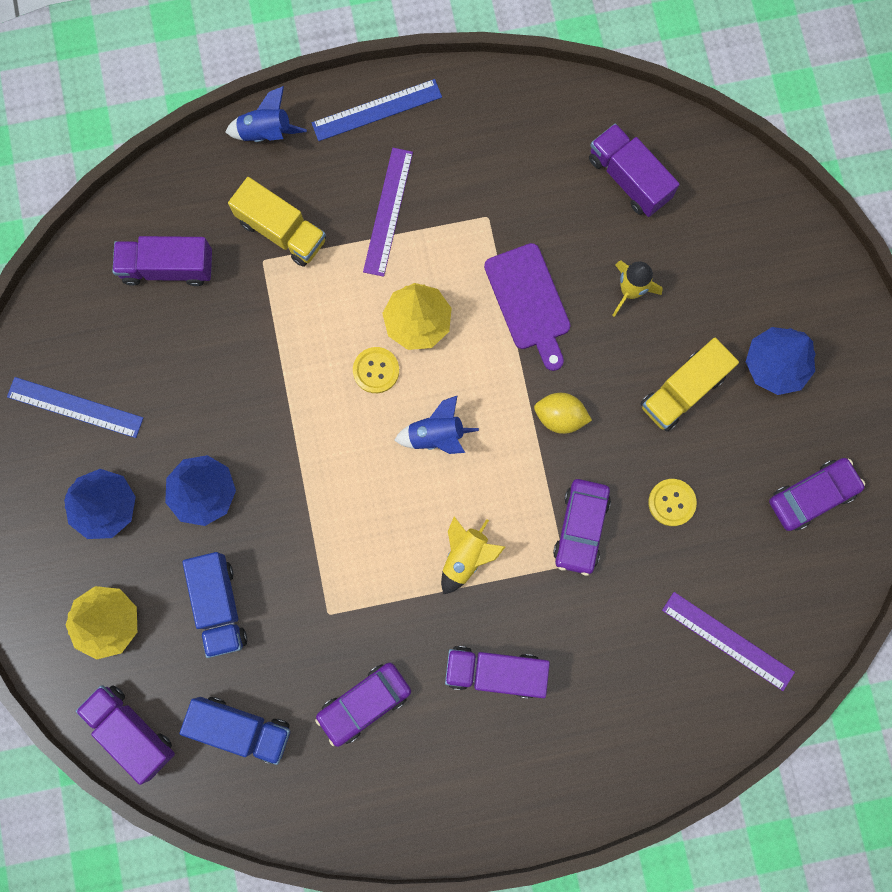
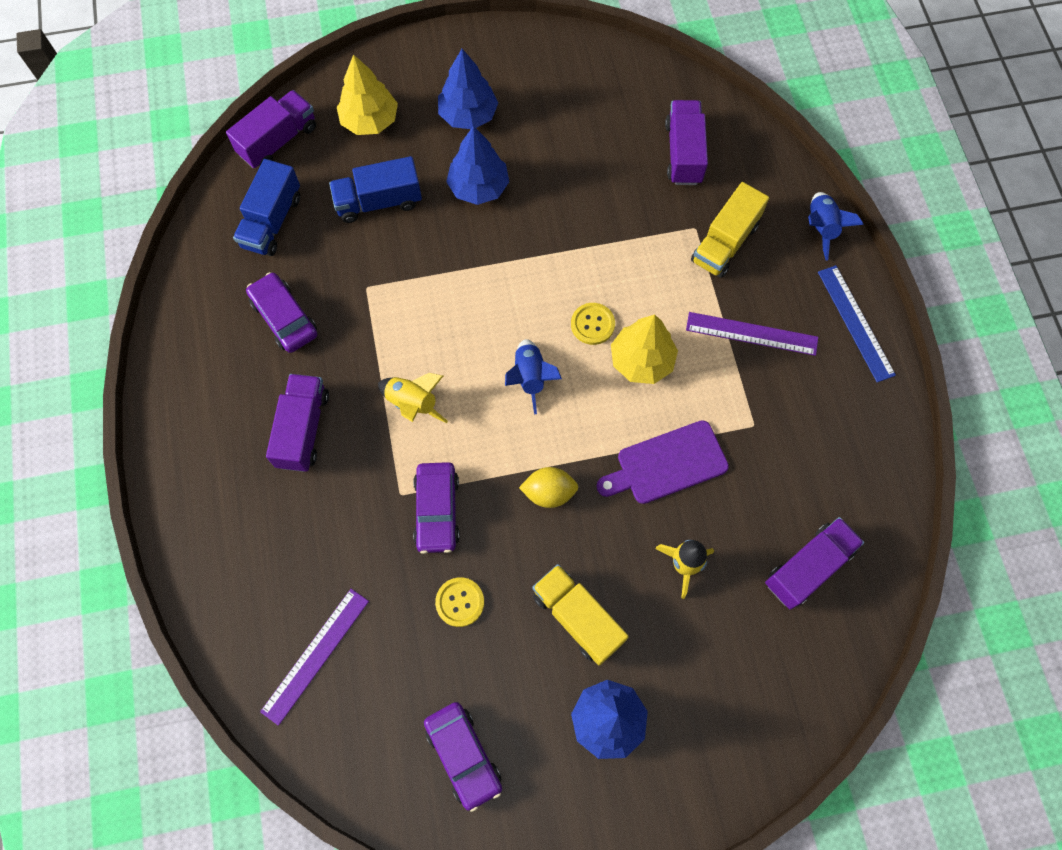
camera: 90 degrees right, 10 degrees down
(75, 407) = (555, 89): blue ruler -> none
(560, 417) = (549, 492): yellow lemon -> yellow lemon turned 75 degrees clockwise
(580, 528) = (437, 510): purple car -> purple car turned 105 degrees counterclockwise

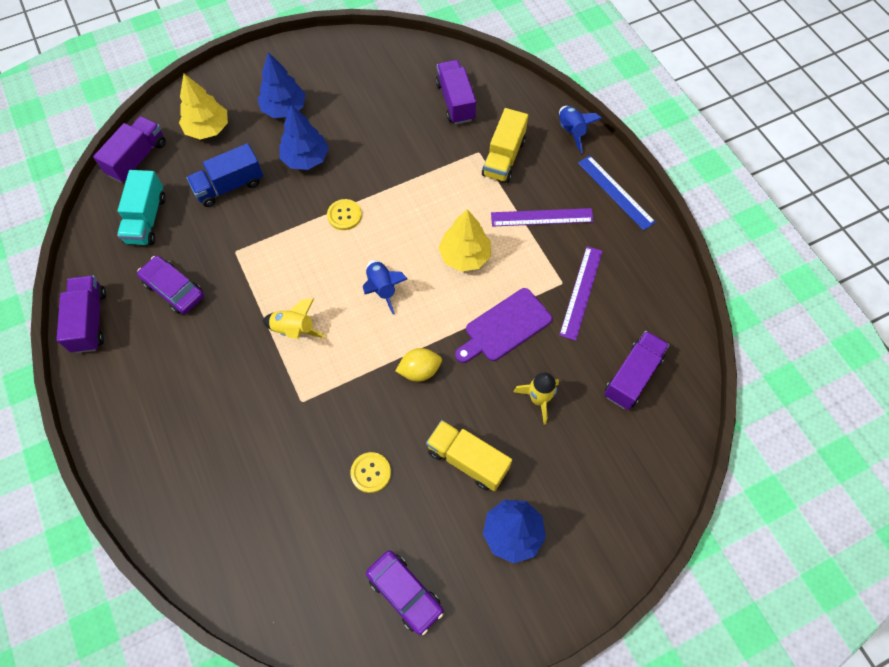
camera: 15 degrees left, 5 degrees down
(272, 221) = (146, 219): blue truck -> turquoise truck
(303, 429) = (209, 371): purple truck -> purple truck (90, 321)
(315, 655) = (263, 546): purple ruler -> purple ruler (581, 292)
(437, 510) = (334, 406): purple car -> none
(592, 324) = (420, 238): yellow button -> yellow button (344, 215)

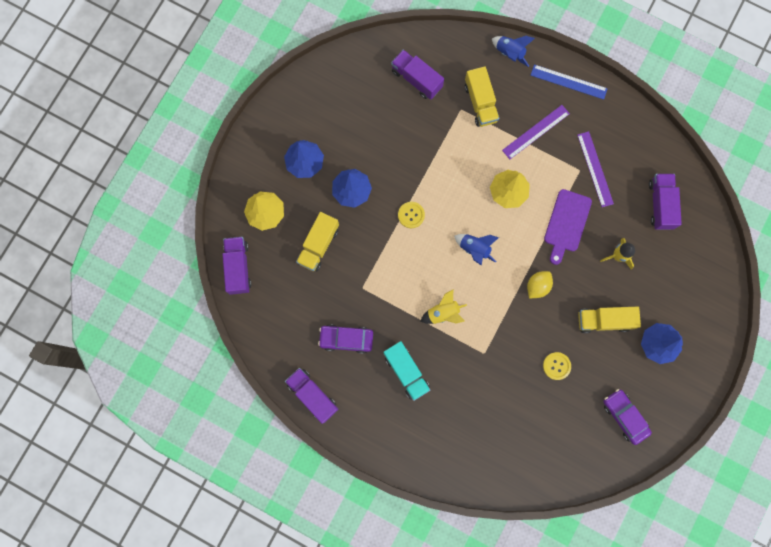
camera: 35 degrees left, 15 degrees up
(146, 219) = (285, 306): turquoise truck -> turquoise truck (406, 372)
(229, 186) = (318, 245): blue truck -> yellow truck
(405, 593) = (624, 416): purple car -> purple car turned 135 degrees counterclockwise

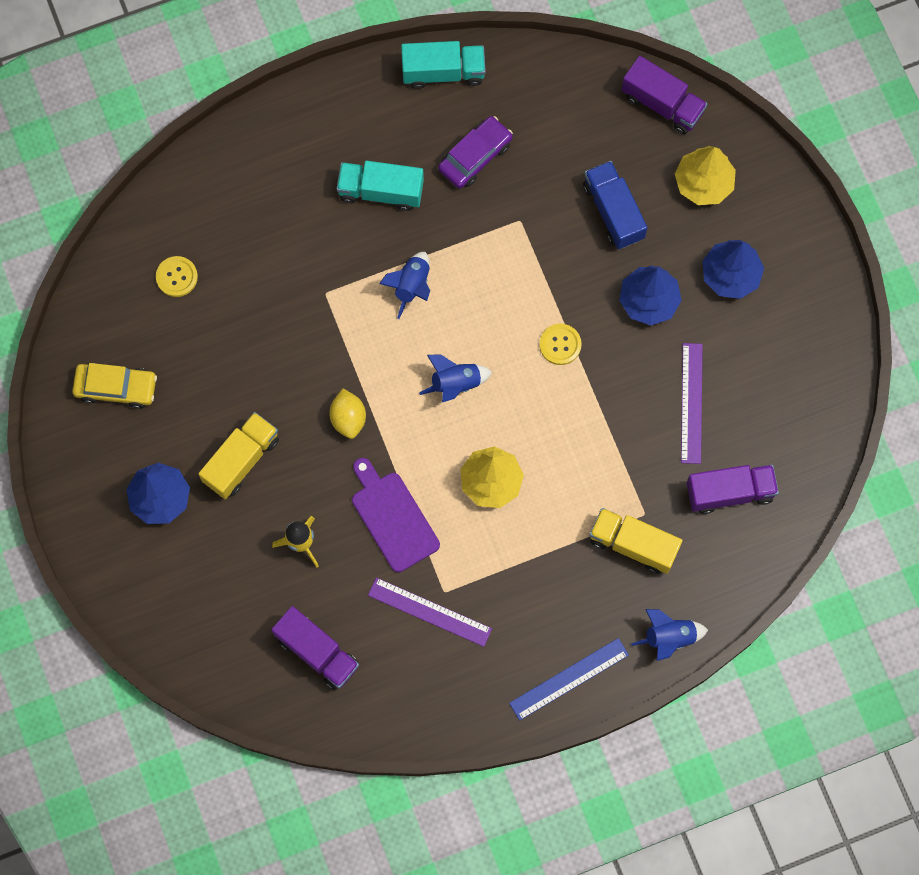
camera: 130 degrees right, 5 degrees down
(312, 395) = (443, 72): purple truck -> turquoise truck
(318, 245) = (613, 211): yellow truck -> blue truck
(443, 313) = (411, 286): yellow rocket -> blue rocket
(535, 132) = (538, 580): purple ruler -> purple ruler (691, 403)
(556, 366) = (239, 361): yellow button -> yellow button (177, 277)
(624, 416) = (116, 388): purple car -> yellow car

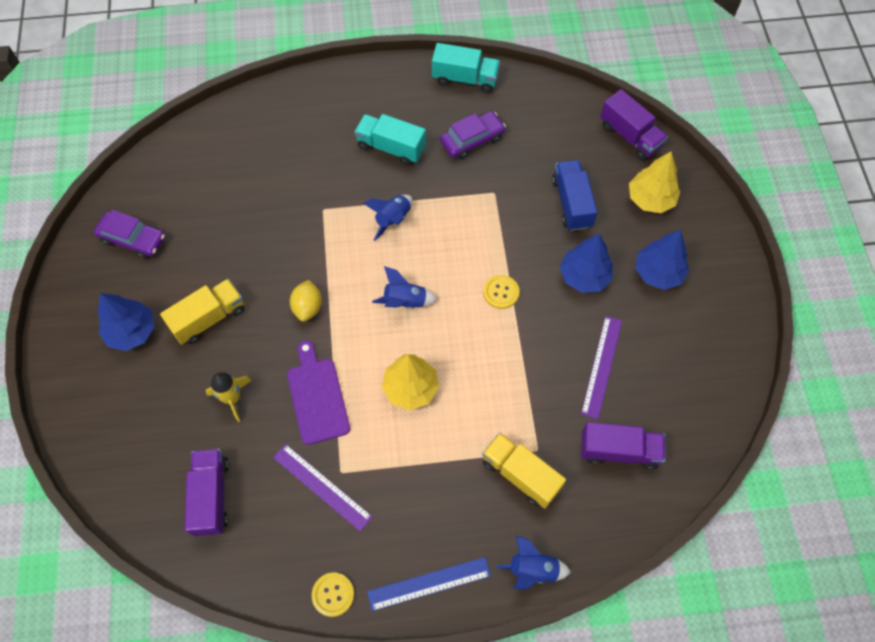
camera: 15 degrees right, 10 degrees down
(116, 388) = (133, 239): yellow car -> purple car
(177, 277) = (212, 171): yellow button -> yellow button (333, 594)
(317, 652) = (211, 496): purple truck -> purple truck turned 150 degrees counterclockwise

